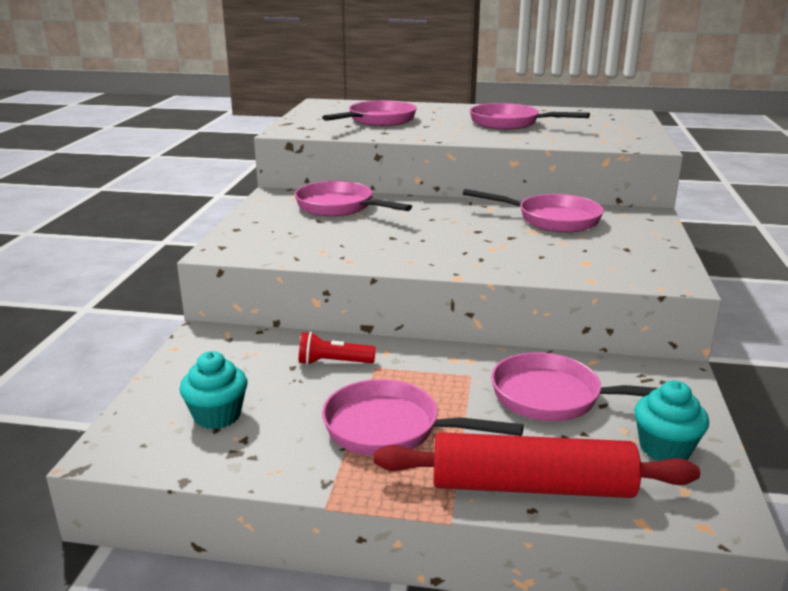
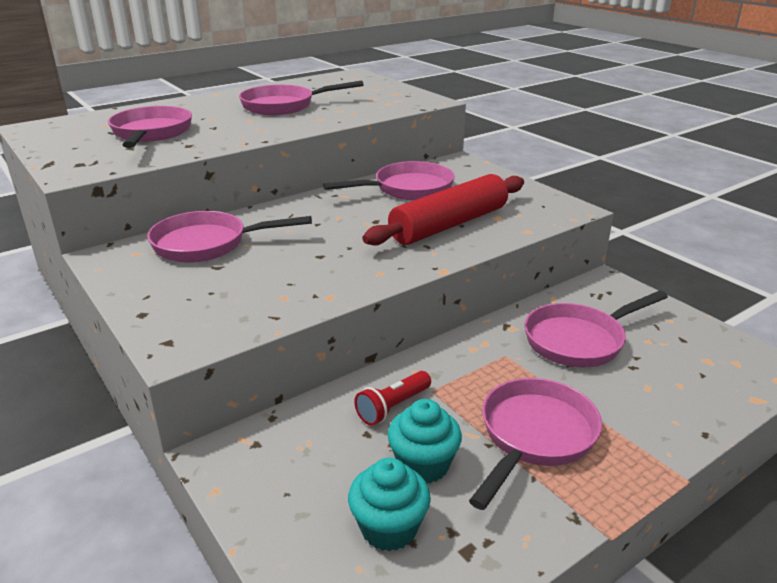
camera: 45 degrees left, 5 degrees up
(390, 429) = (534, 437): pink pan -> pink pan turned 150 degrees clockwise
(531, 486) = (677, 417): red rolling pin -> red rolling pin (449, 224)
(665, 448) = (685, 340): turquoise cupcake -> turquoise cupcake (423, 465)

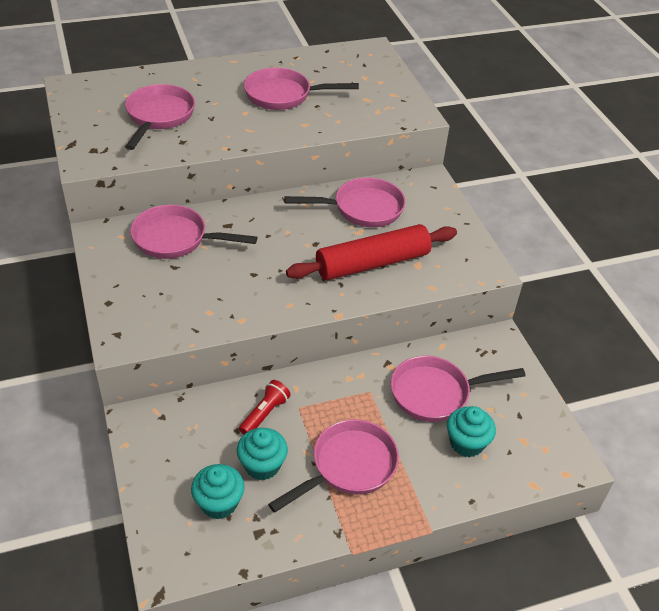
camera: 15 degrees right, 15 degrees up
(393, 407) = (264, 414): red flashlight -> red flashlight turned 150 degrees clockwise
(650, 378) = (466, 443): none -> turquoise cupcake

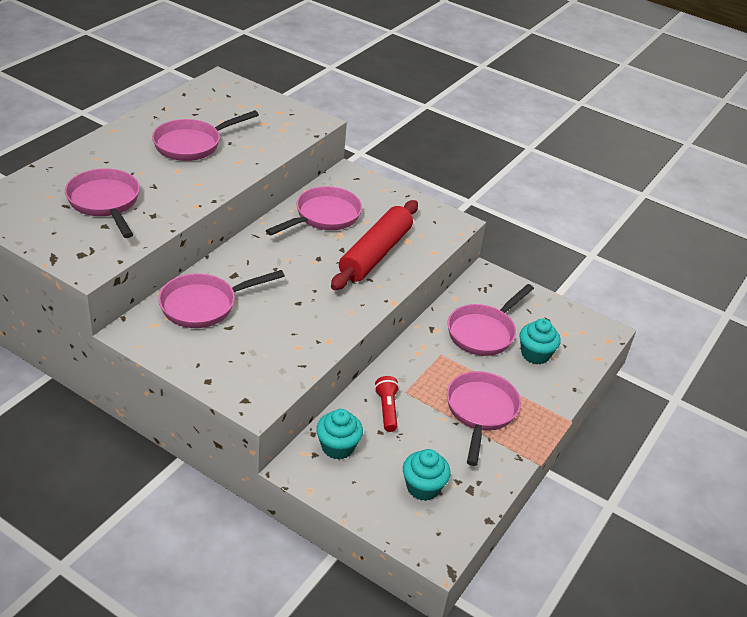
camera: 40 degrees left, 5 degrees down
(262, 465) = (424, 445): turquoise cupcake -> turquoise cupcake (338, 447)

